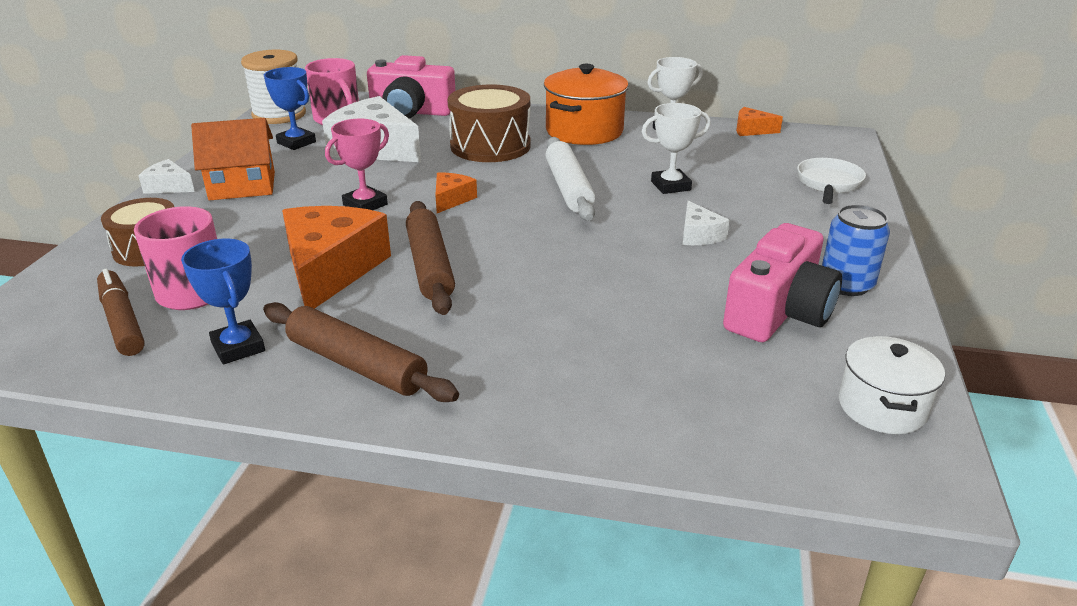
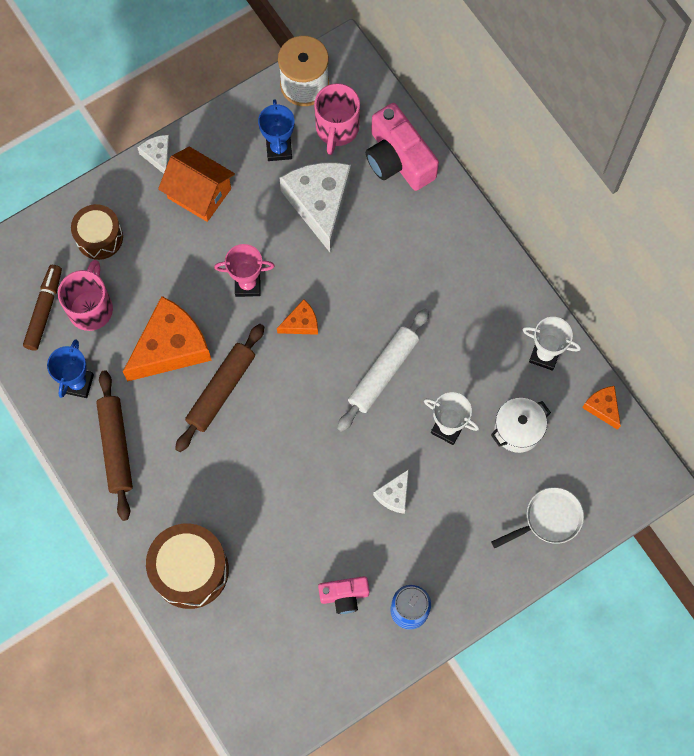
camera: 45 degrees right, 40 degrees up
(490, 146) = (396, 267): brown drum -> brown drum (190, 570)
(584, 131) = (483, 301): orange pot -> none
(779, 312) = (344, 595): pink camera -> pink camera, size x0.56
(882, 407) = (299, 692): white pot -> white pot (518, 430)

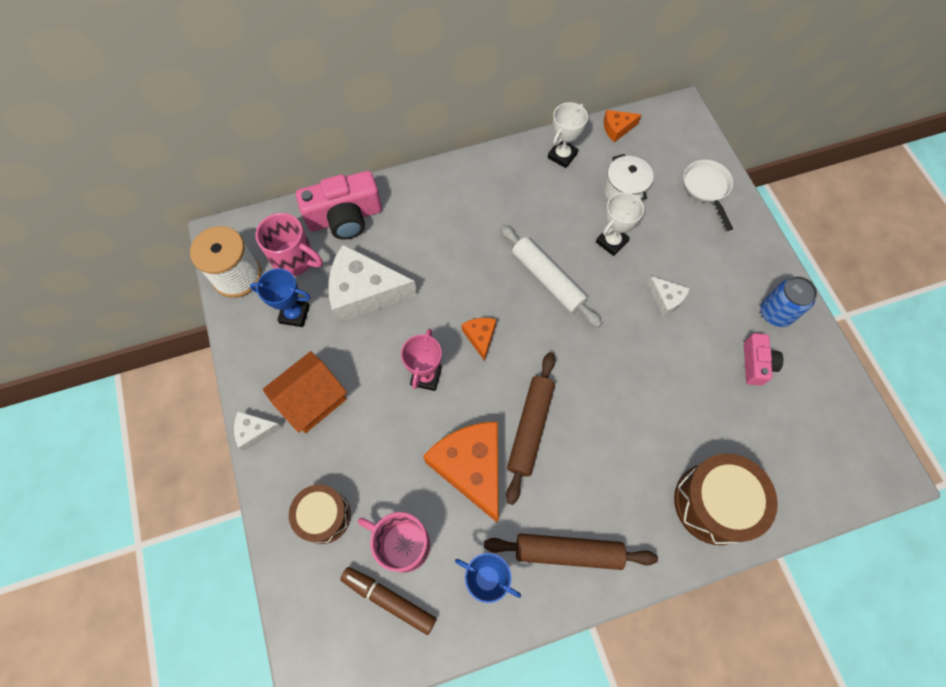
camera: 75 degrees left, 5 degrees down
(221, 390) = (530, 428): brown rolling pin -> brown rolling pin turned 60 degrees clockwise

